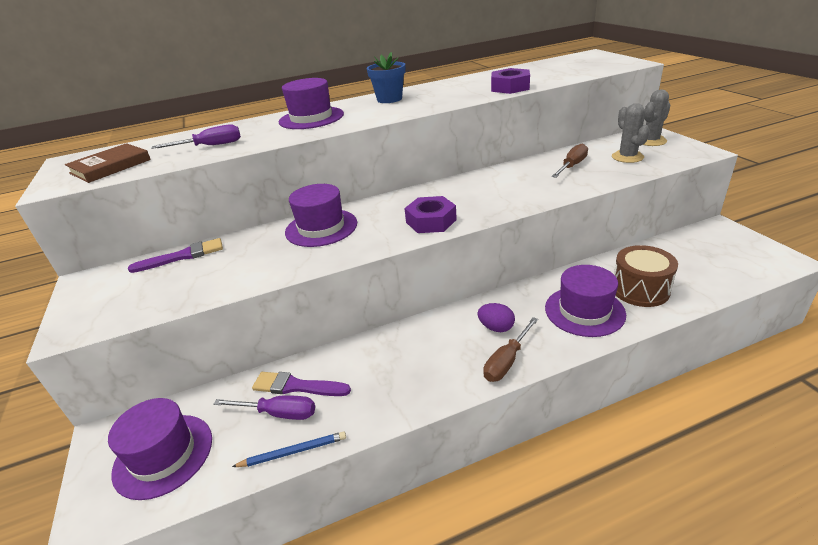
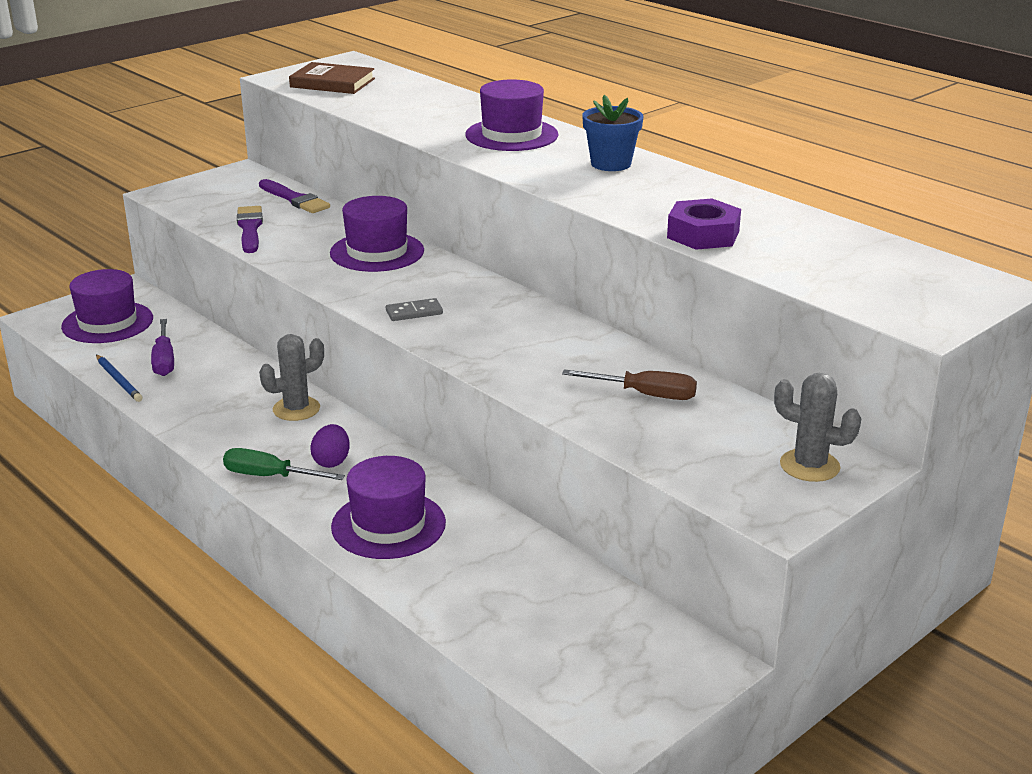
camera: 65 degrees right, 5 degrees down
(210, 146) = (399, 109): purple screwdriver -> none
(297, 386) = (202, 360): purple brush -> purple brush (250, 228)
(431, 221) = (414, 312): purple nut -> grey domino
(507, 361) = (269, 476): brown screwdriver -> green screwdriver
(627, 157) = (711, 443): grey cactus -> grey cactus (296, 409)
(640, 290) = (459, 571): brown drum -> none

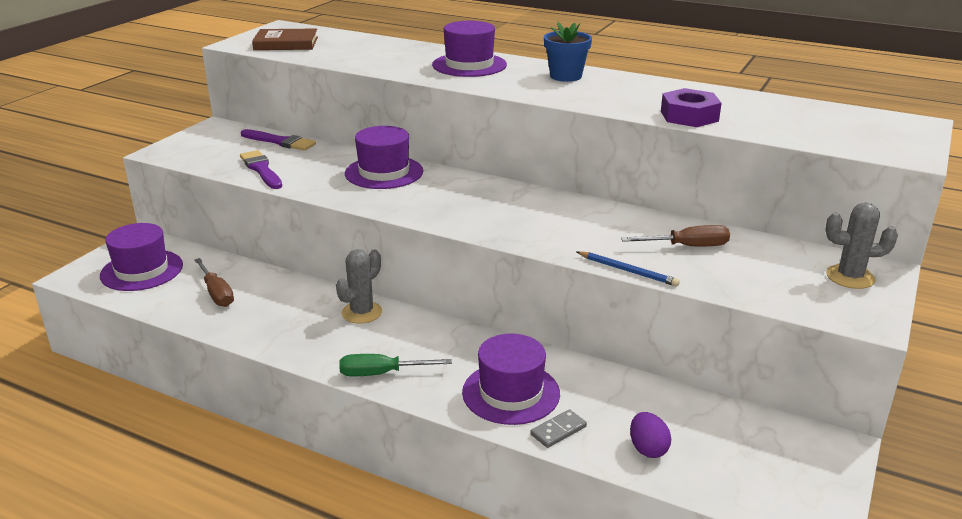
camera: 20 degrees left, 0 degrees up
(119, 380) = (187, 318): blue pencil -> blue pencil (628, 271)
(164, 360) = (216, 293): purple screwdriver -> brown screwdriver
(331, 461) = (424, 350): purple egg -> purple egg (648, 449)
(414, 312) = (456, 214): grey domino -> grey domino (558, 431)

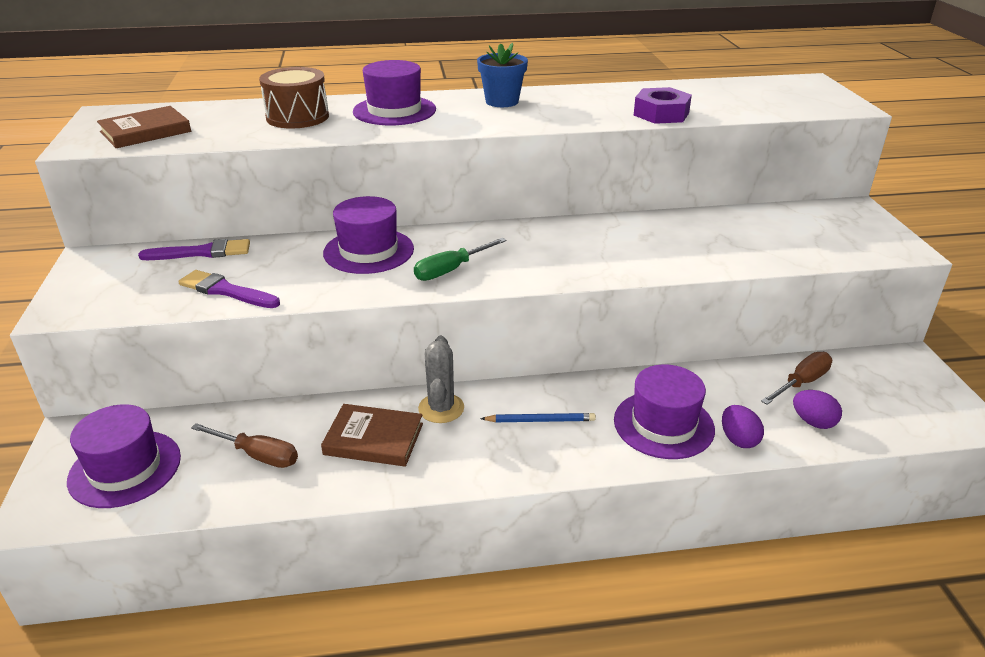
camera: 35 degrees left, 5 degrees up
(294, 313) = (373, 439): none -> brown book
(381, 373) = (537, 460): green screwdriver -> green screwdriver (451, 270)
(394, 55) = (297, 117): none -> brown drum
(558, 431) = (738, 440): grey domino -> purple egg
(628, 271) = (709, 271): blue pencil -> blue pencil (540, 420)
(687, 246) = (718, 234): brown screwdriver -> brown screwdriver (801, 382)
(850, 277) = (847, 220): grey cactus -> none

